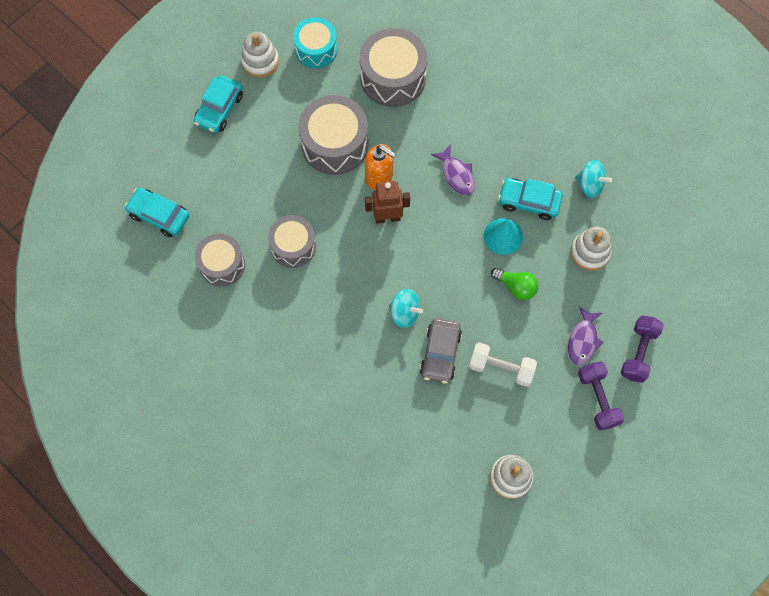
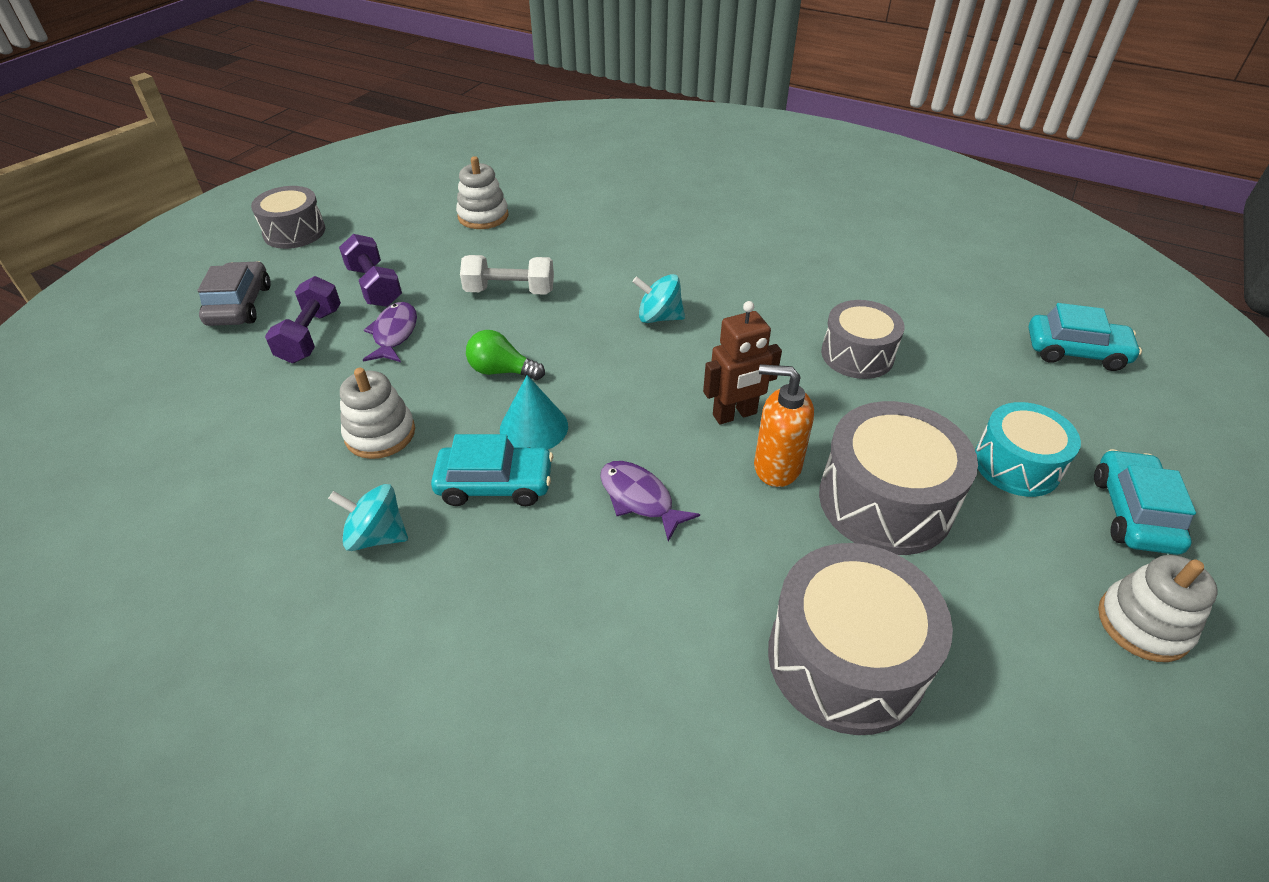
camera: 165 degrees right, 25 degrees down
(222, 264) = (940, 319): grey drum -> grey drum (294, 232)
(316, 49) = (1052, 684): turquoise drum -> turquoise drum (1016, 464)
(440, 353) = (595, 290): grey car -> grey car (240, 305)

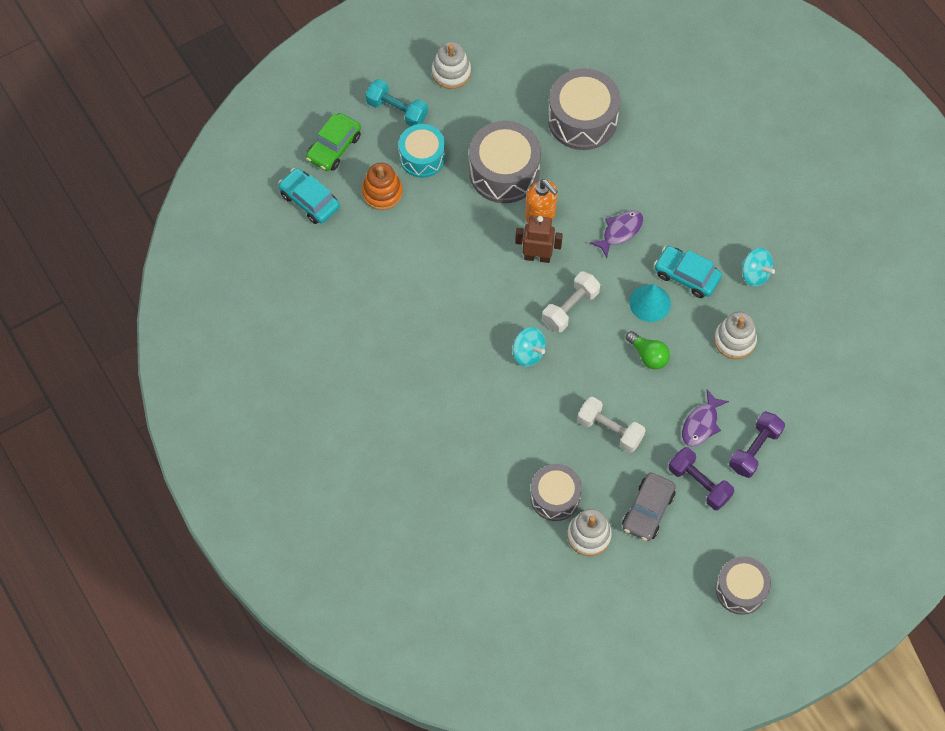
camera: 150 degrees left, 20 degrees up
(240, 305) = (796, 509): grey car -> grey car (648, 510)
(374, 286) = (699, 483): purple dumbbell -> purple dumbbell turned 45 degrees counterclockwise
(639, 499) = (620, 231): purple fish -> purple fish turned 120 degrees counterclockwise
(642, 378) = (570, 308): none -> white dumbbell
(857, 355) = (434, 262): grey drum -> grey drum (555, 497)
(1009, 398) = (382, 192): none -> orange stacking toy
(1133, 513) = (397, 110): turquoise car -> turquoise dumbbell
(1137, 421) = (334, 147): none -> green car

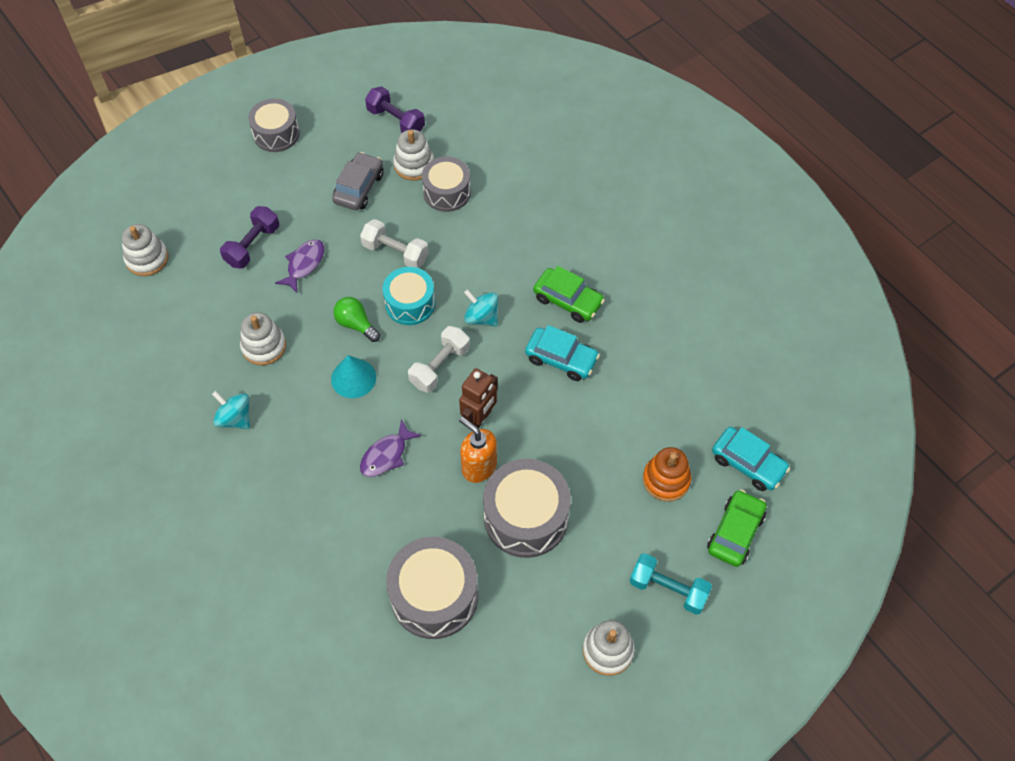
camera: 175 degrees right, 5 degrees down
(422, 157) = (626, 528): turquoise drum -> turquoise drum (410, 303)
(444, 364) = (568, 300): none -> green car
(537, 256) = (479, 419): brown robot -> brown robot turned 60 degrees counterclockwise
(686, 276) = (312, 410): turquoise car -> turquoise car (561, 359)
(699, 483) = (309, 213): purple dumbbell -> purple dumbbell (396, 121)
(860, 443) = (147, 259): none -> white stacking toy

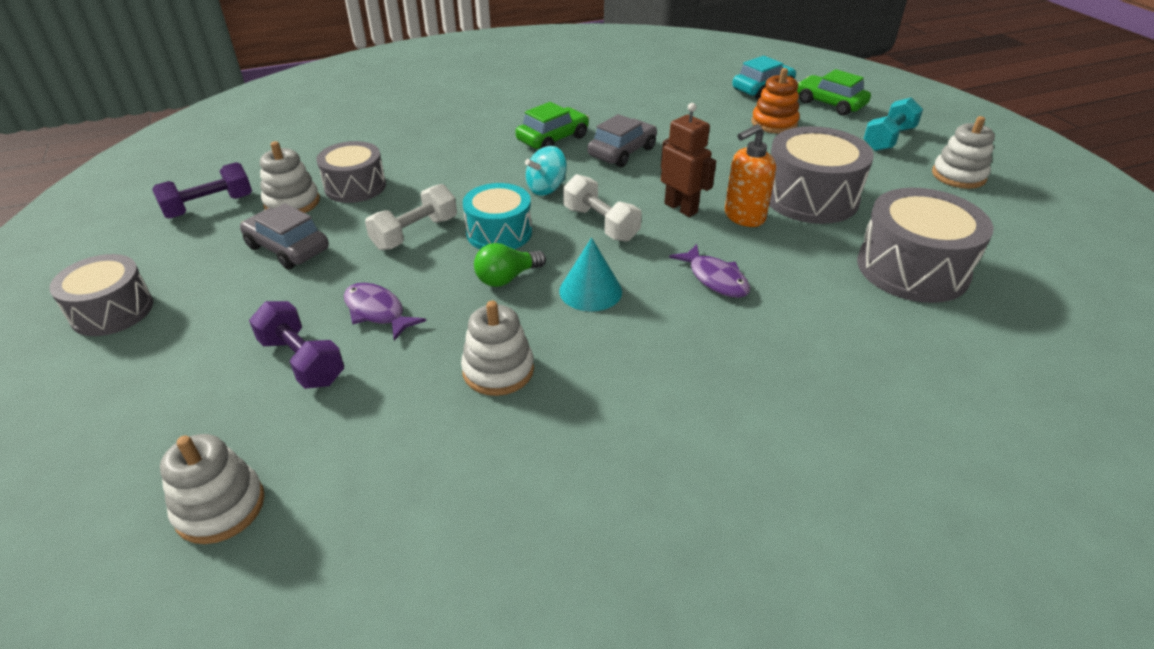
camera: 75 degrees left, 20 degrees down
(235, 418) = (617, 418): turquoise spinning top -> none
(561, 359) = (622, 152): turquoise car -> grey car

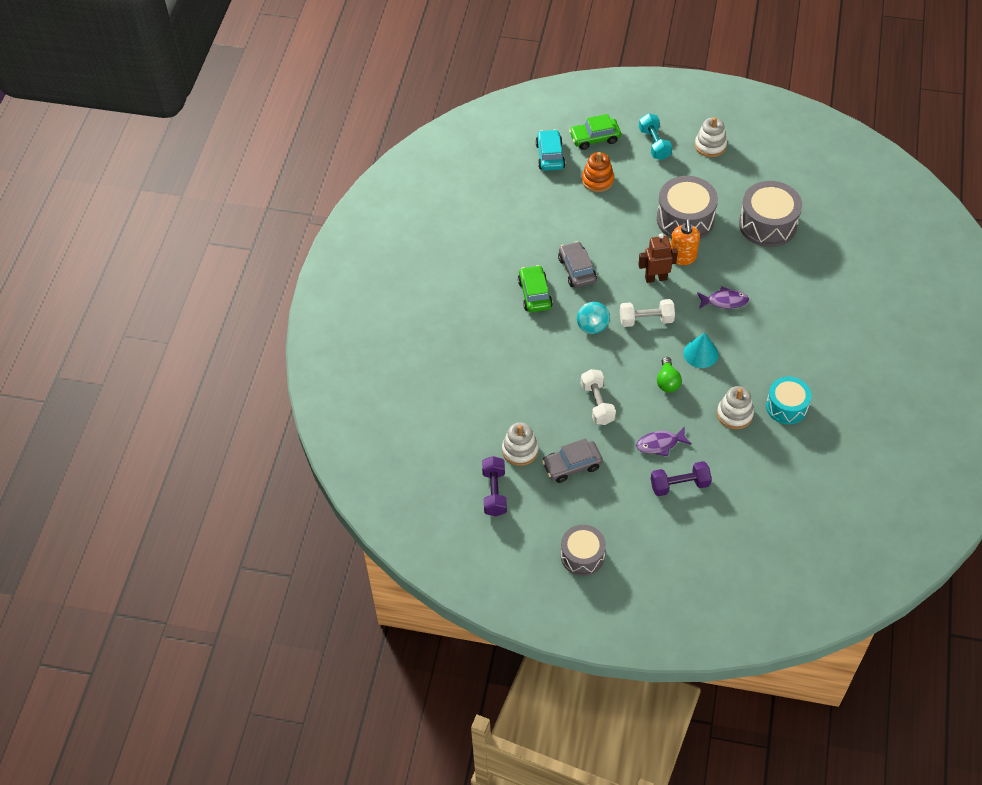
camera: 55 degrees left, 15 degrees up
(220, 507) = (756, 536): white stacking toy -> none
(355, 186) = (522, 414): grey drum -> none
(499, 232) = (623, 367): turquoise drum -> turquoise drum (786, 407)

